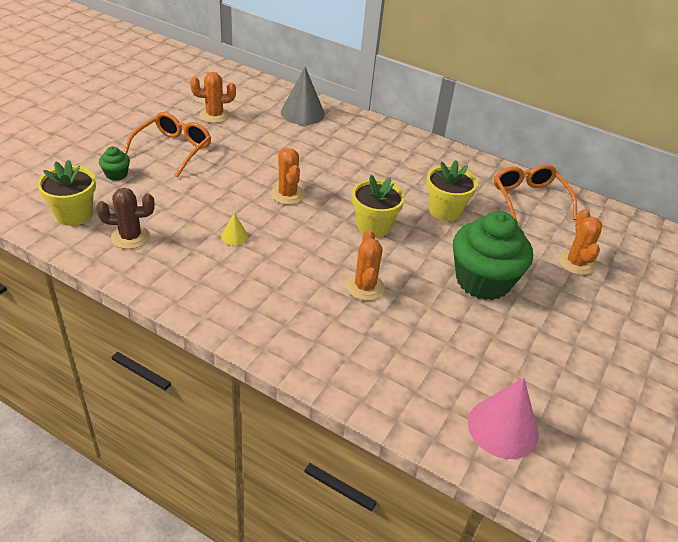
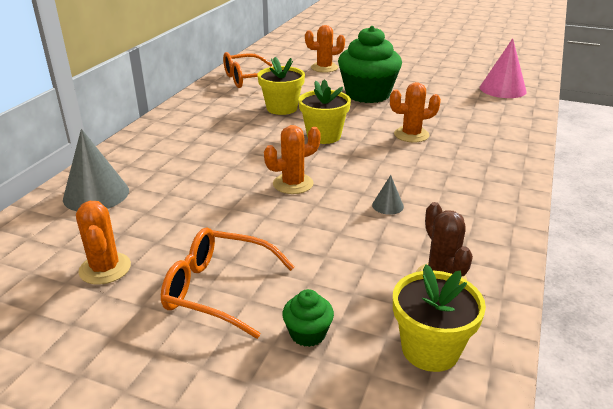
camera: 95 degrees left, 10 degrees down
(234, 236) = (387, 205): yellow cone -> grey cone

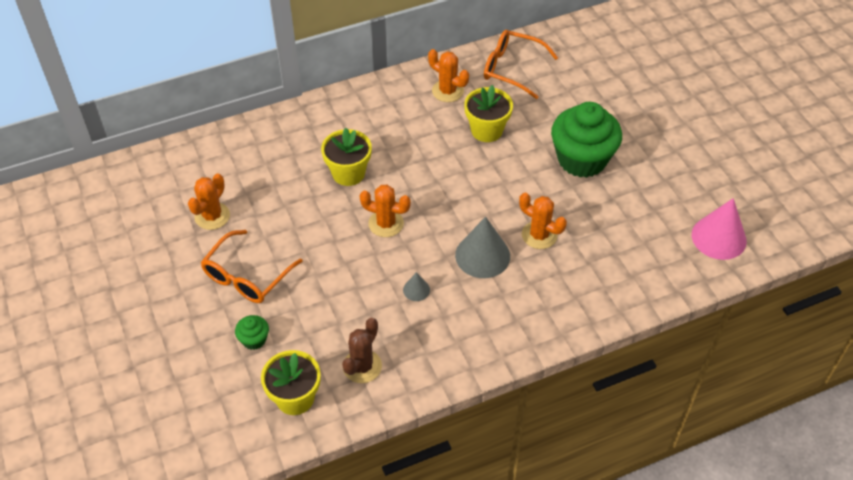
camera: 45 degrees right, 20 degrees up
(96, 194) = (265, 145): grey cone -> grey cone (482, 255)
(218, 290) = (247, 276): orange glasses -> orange glasses turned 120 degrees counterclockwise
(323, 136) = (472, 188): yellow flower pot -> yellow flower pot (348, 173)
(324, 68) = (601, 93): orange cactus -> orange cactus (447, 91)

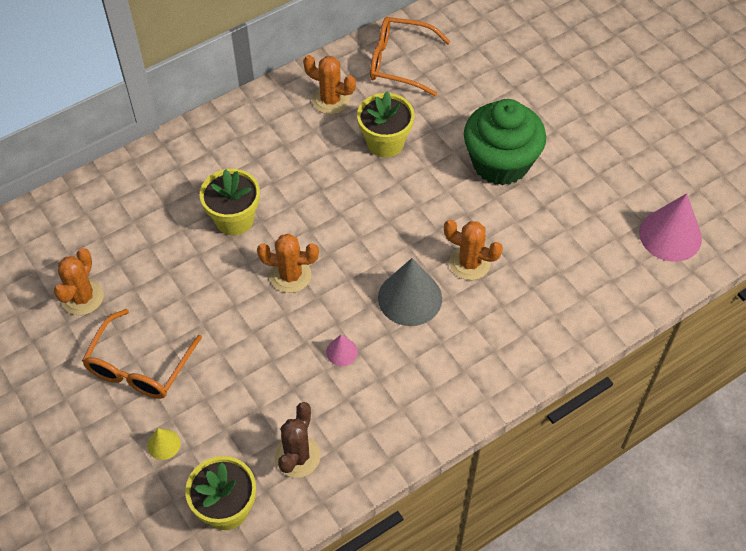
camera: 10 degrees left, 5 degrees up
(254, 339) = (163, 444): green cupcake -> yellow cone
(416, 290) = (342, 352): grey cone -> pink cone

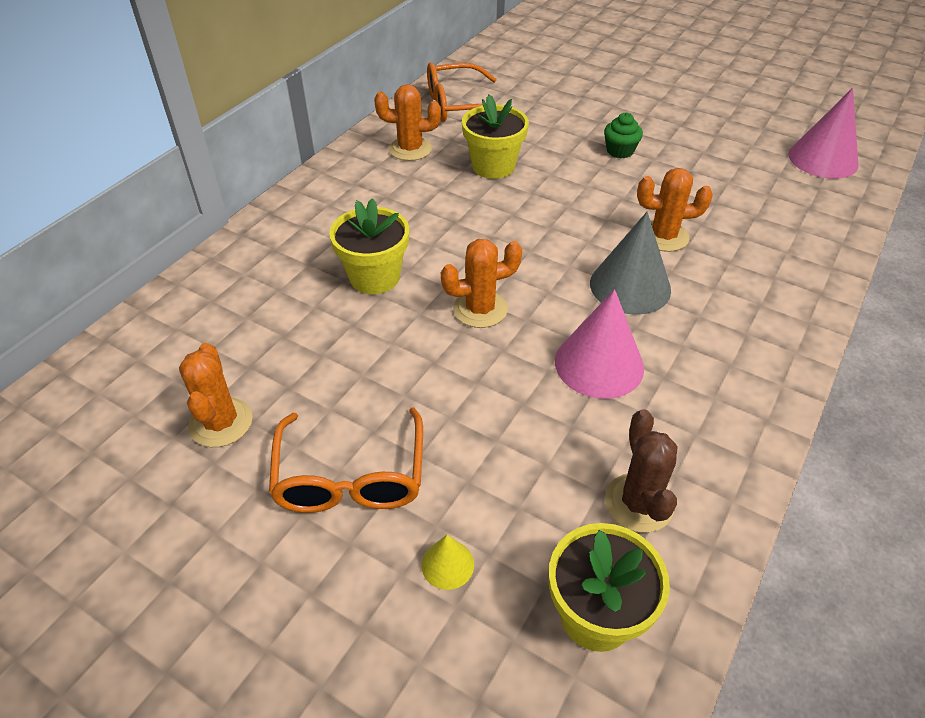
camera: 25 degrees left, 10 degrees down
(342, 352) = (599, 364): pink cone -> pink cone, size x2.09
(500, 163) = (620, 151): green cupcake -> green cupcake, size x0.43

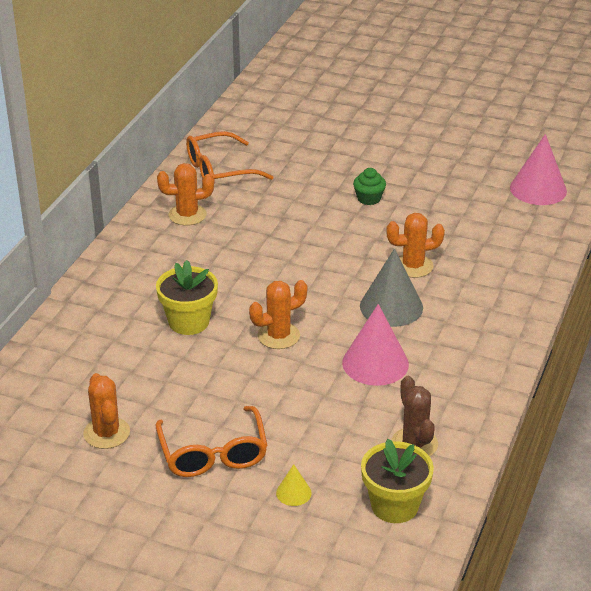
camera: 10 degrees left, 10 degrees down
(493, 166) = (263, 223): yellow flower pot -> none

